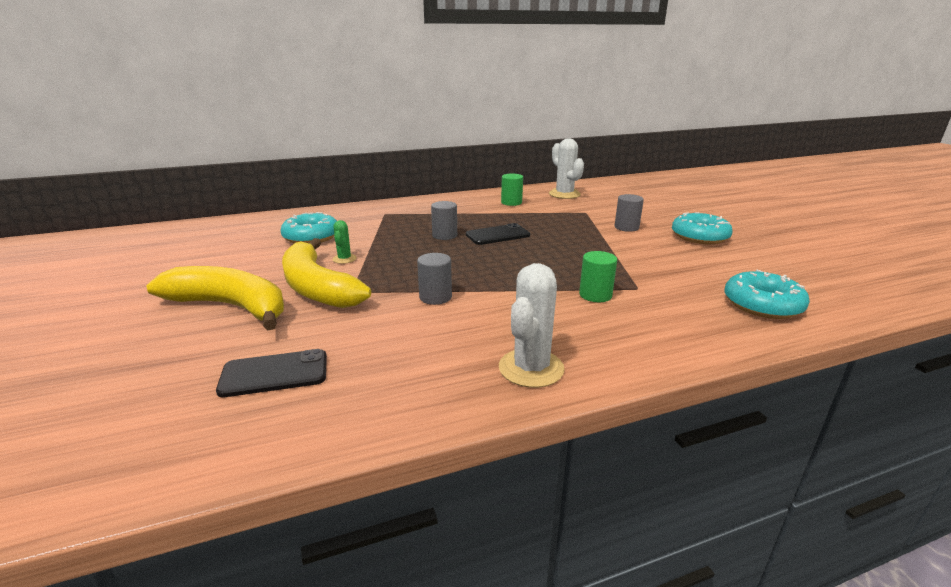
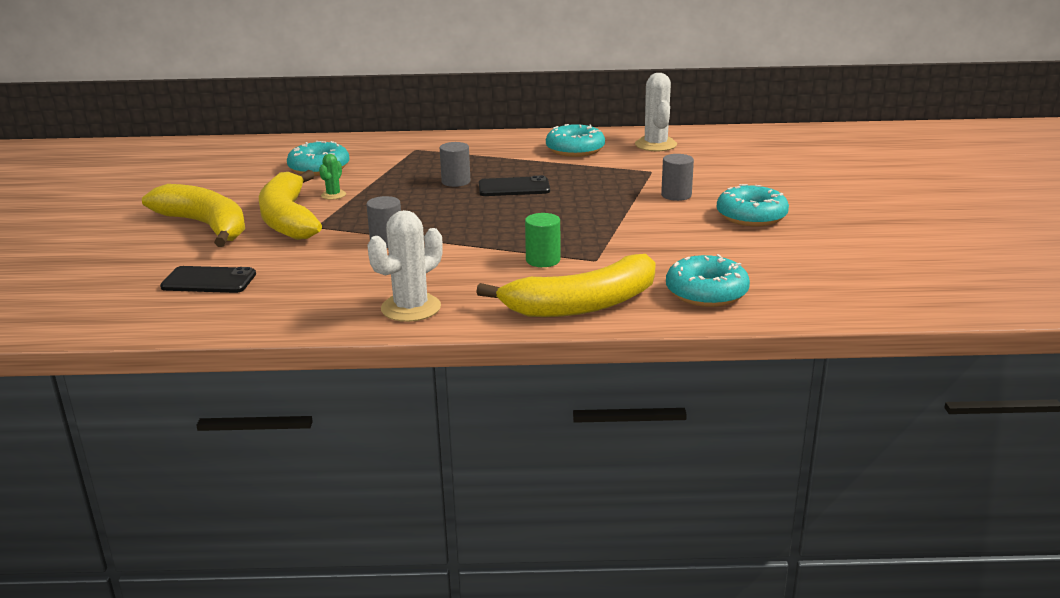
camera: 20 degrees right, 0 degrees up
(511, 202) = (575, 149): green cylinder -> turquoise donut
(683, 334) = (583, 304): none -> yellow banana

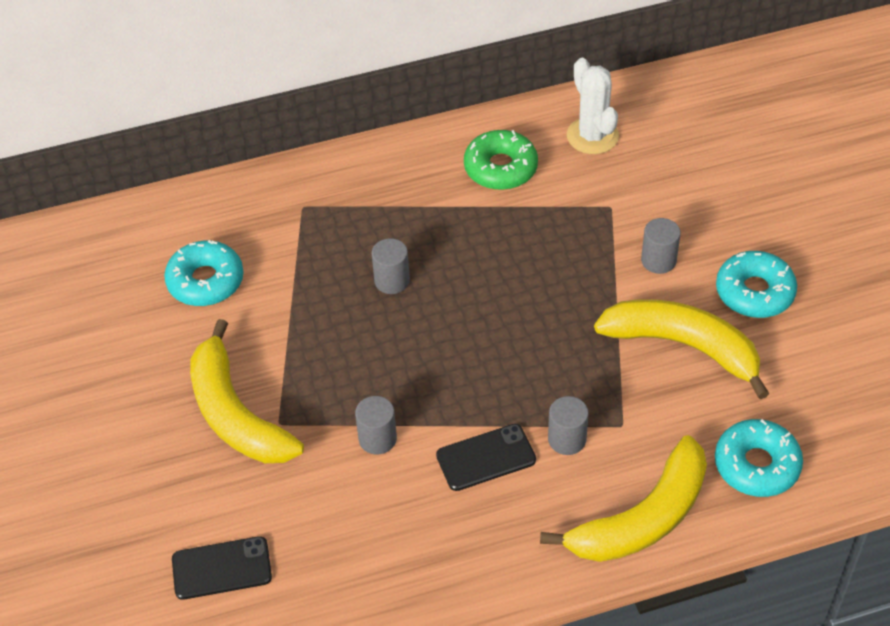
camera: 15 degrees left, 25 degrees up
(206, 226) = (146, 452): yellow banana -> yellow banana (683, 346)
(333, 195) = (260, 345): green cactus -> none
(411, 308) = (470, 568): white cactus -> none
(514, 187) = (467, 281): black phone -> black phone (486, 458)
(543, 260) = (567, 439): green cylinder -> grey cylinder
(575, 149) = (500, 168): turquoise donut -> green donut

